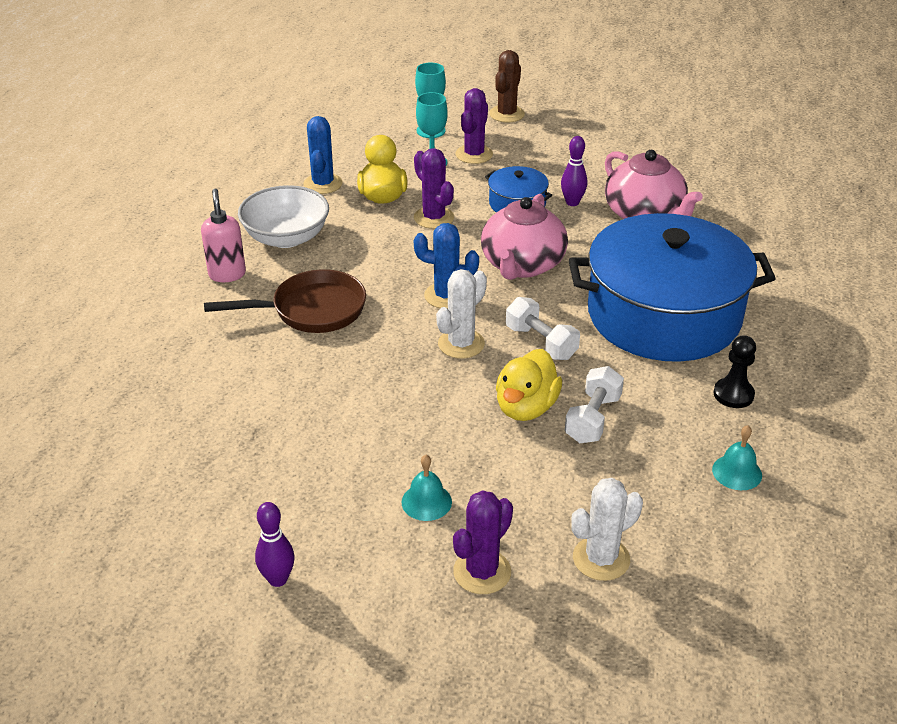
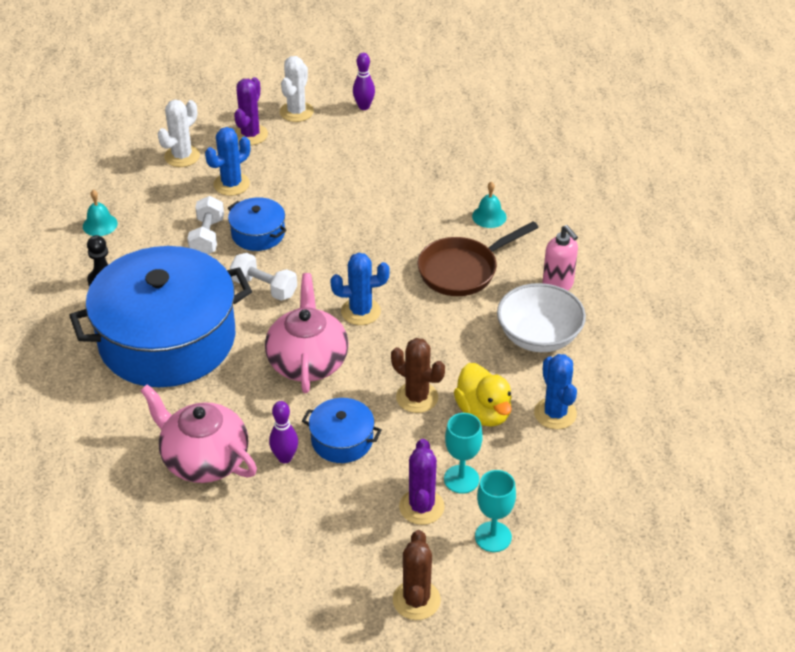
camera: 160 degrees right, 5 degrees up
(426, 502) = (300, 161): turquoise bell -> turquoise bell (489, 216)
(434, 218) = (417, 397): purple cactus -> brown cactus
(461, 344) = (327, 271): white cactus -> white cactus (296, 112)
(526, 407) = (258, 234): yellow duck -> blue pot
(539, 489) = (231, 184): none -> blue cactus

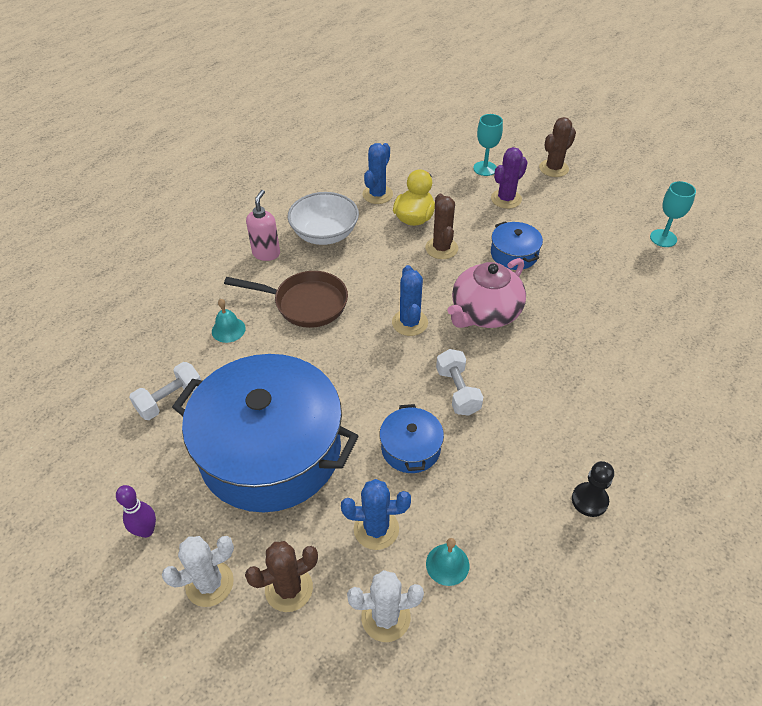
camera: 135 degrees left, 5 degrees up
(100, 224) = (547, 580): turquoise bell -> turquoise bell (447, 564)
(167, 339) = (574, 399): blue pot -> blue pot (270, 451)
(204, 459) = (614, 296): pink teapot -> none
(207, 237) = (457, 479): white dumbbell -> white dumbbell (170, 400)
(250, 135) = (289, 588): purple cactus -> brown cactus
(285, 458) = (559, 266): purple bowling pin -> none
(360, 311) = (409, 323): blue cactus -> blue cactus turned 45 degrees clockwise
(461, 479) = (469, 198): turquoise goblet -> turquoise goblet (663, 238)

